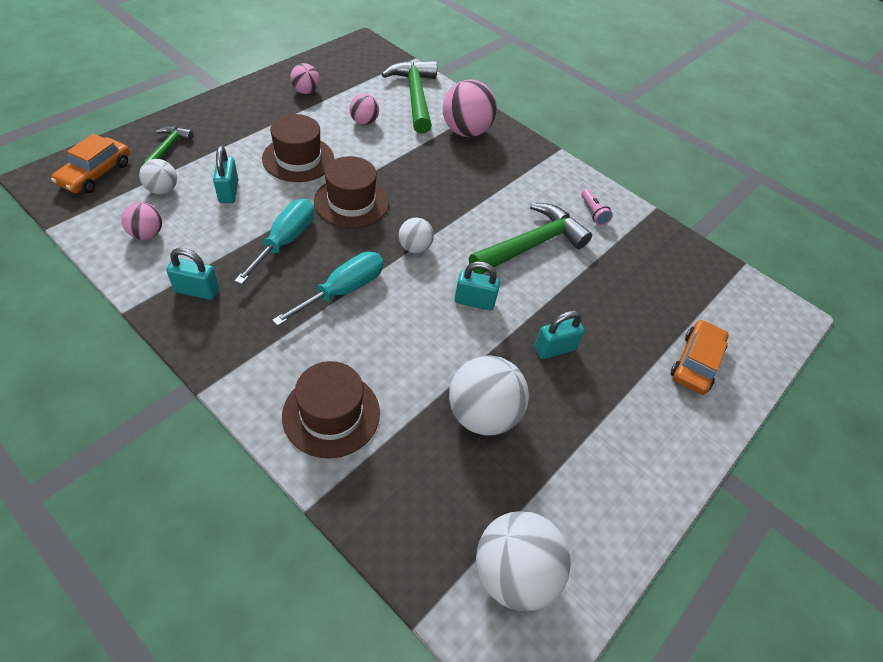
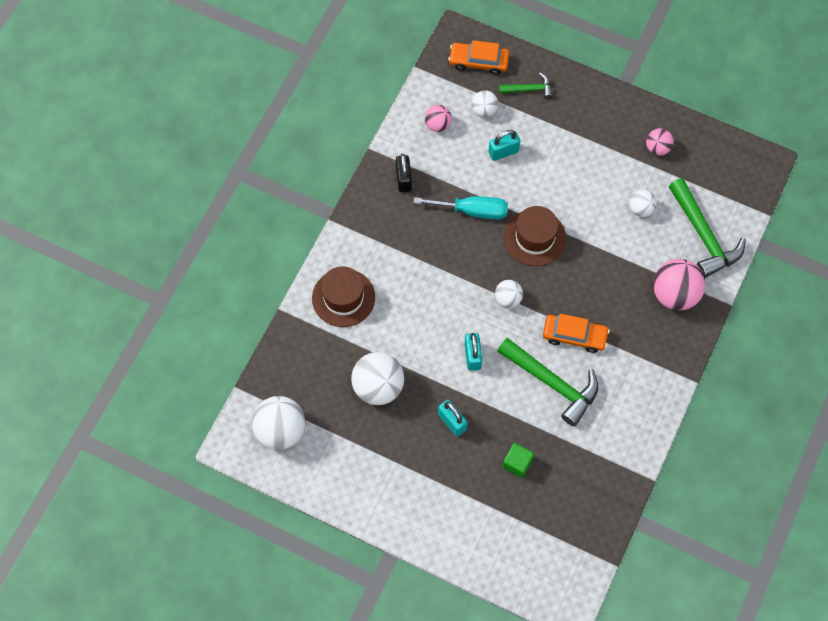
camera: 80 degrees right, 15 degrees up
(197, 290) = (403, 179): turquoise padlock -> black padlock
(298, 159) = (565, 180): brown hat -> none
(343, 290) = (443, 266): turquoise screwdriver -> none
(364, 122) = (640, 209): pink ball -> white ball
(415, 96) = (704, 236): green hammer -> green hammer turned 90 degrees clockwise
(593, 212) = (617, 426): pink flashlight -> none
(620, 305) = (517, 463): none -> green cube
(696, 363) = (482, 527): orange car -> orange car (574, 336)

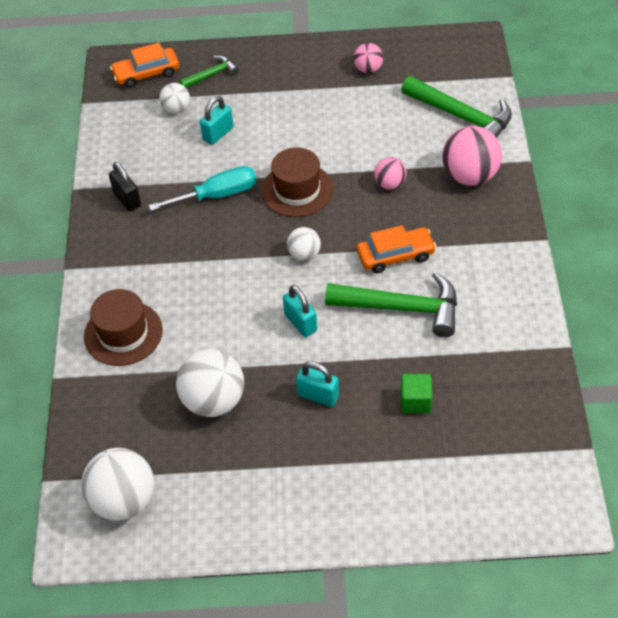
camera: 25 degrees left, 15 degrees down
(438, 124) = (136, 139): pink ball -> pink ball (390, 184)
(640, 209) = (386, 122): white ball -> none

